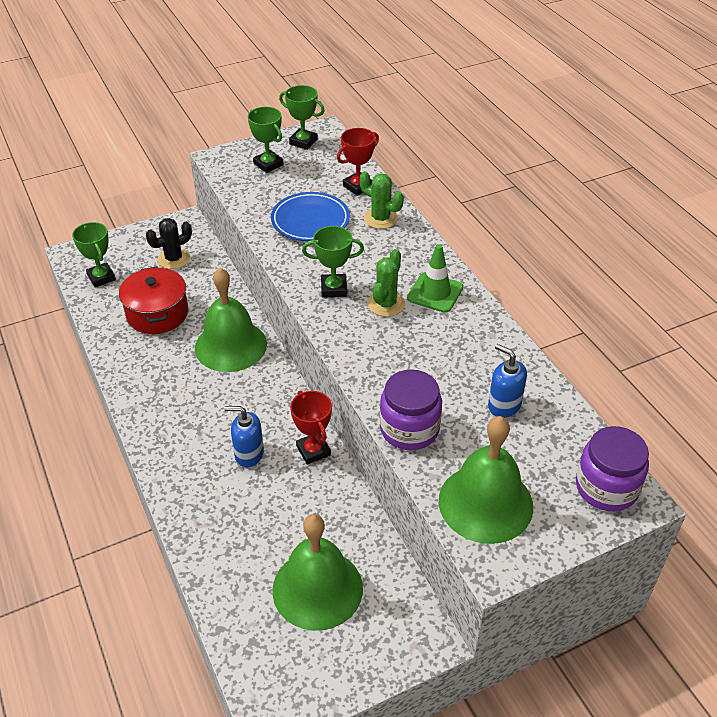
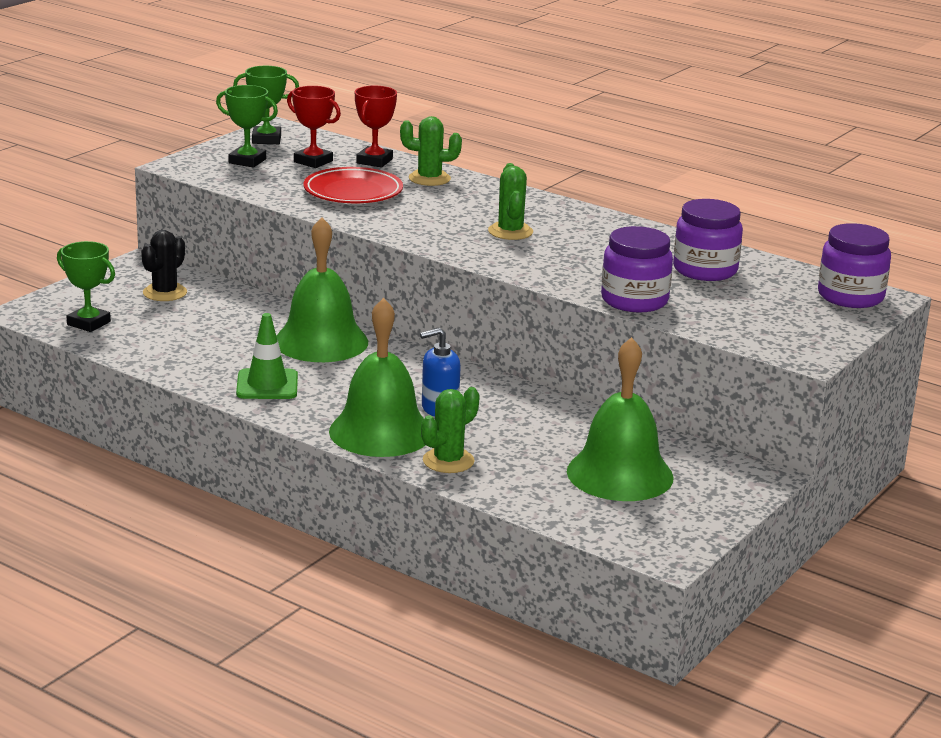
camera: 30 degrees left, 20 degrees down
(157, 313) = (200, 336): red pot -> none
(205, 520) = (448, 461): none -> green cactus
(310, 221) = (353, 192): blue plate -> red plate
(313, 450) = (507, 391): red trophy -> red trophy (313, 161)
(334, 288) = (442, 231): green trophy -> none
(435, 293) = (551, 216): green traffic cone -> green traffic cone (267, 385)
(485, 503) = (758, 326): green bell -> green bell (380, 432)
(504, 405) = (705, 270): blue soap dispenser -> purple jar

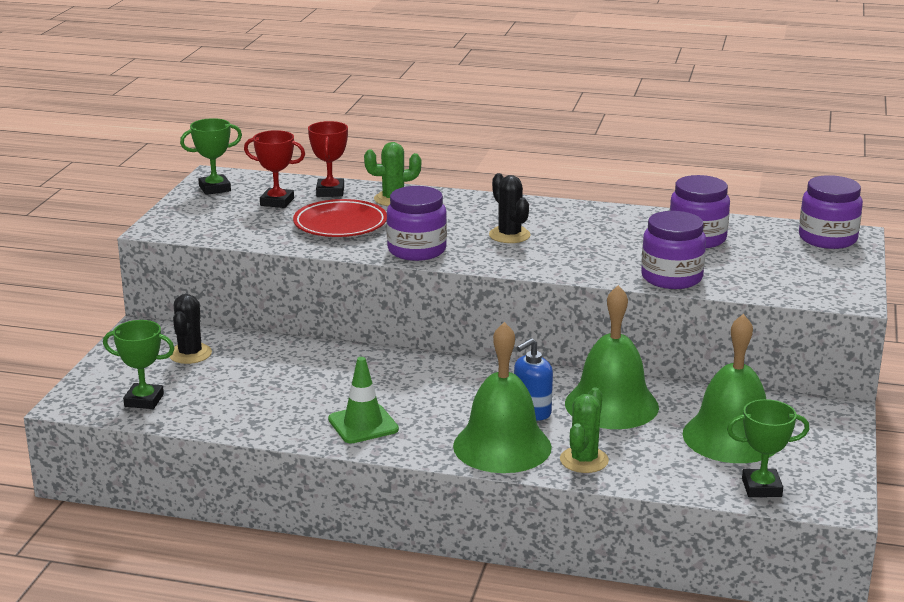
camera: 20 degrees left, 0 degrees up
(247, 161) = (217, 212): green trophy -> green trophy (761, 488)
(321, 341) = (373, 371): green bell -> green bell (611, 405)
(402, 228) = (416, 250): none -> purple jar
(510, 232) = (509, 235): green cactus -> black cactus

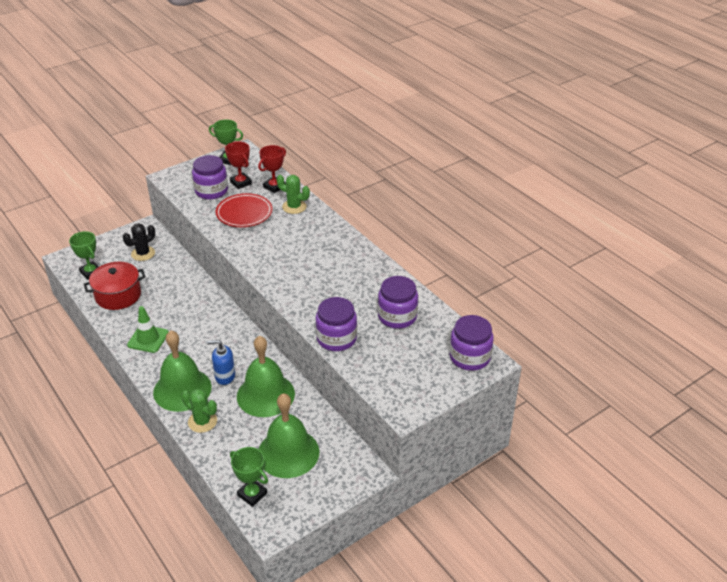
camera: 40 degrees right, 15 degrees up
(234, 404) = (118, 295): none -> red pot
(416, 250) = (250, 250): purple jar -> purple jar (211, 191)
(509, 235) = (307, 262): black cactus -> none
(584, 460) = (202, 421): green cactus -> green cactus turned 60 degrees clockwise

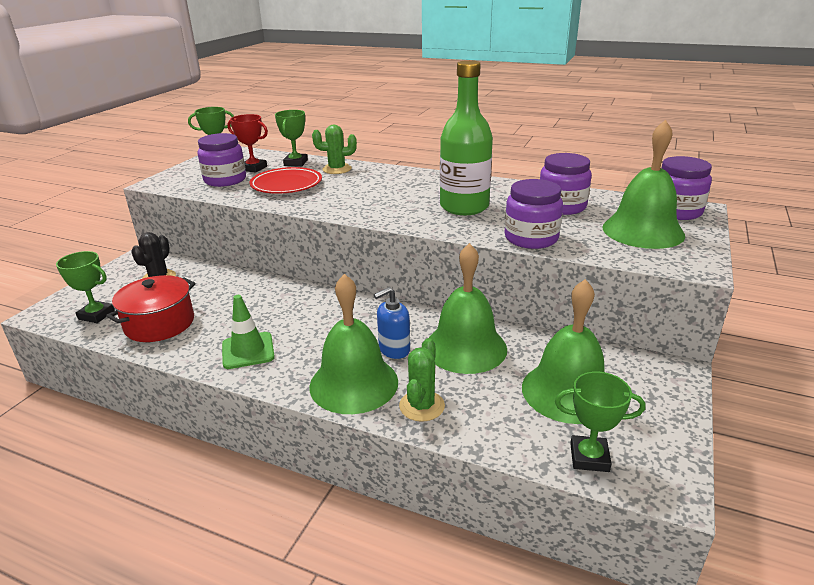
camera: 30 degrees left, 10 degrees down
(202, 421) = (422, 406): green cactus -> green cactus turned 75 degrees counterclockwise
(274, 187) = (296, 163): red trophy -> green trophy
(332, 288) = (464, 207): none -> green bottle
(417, 365) = (643, 231): none -> green bell

